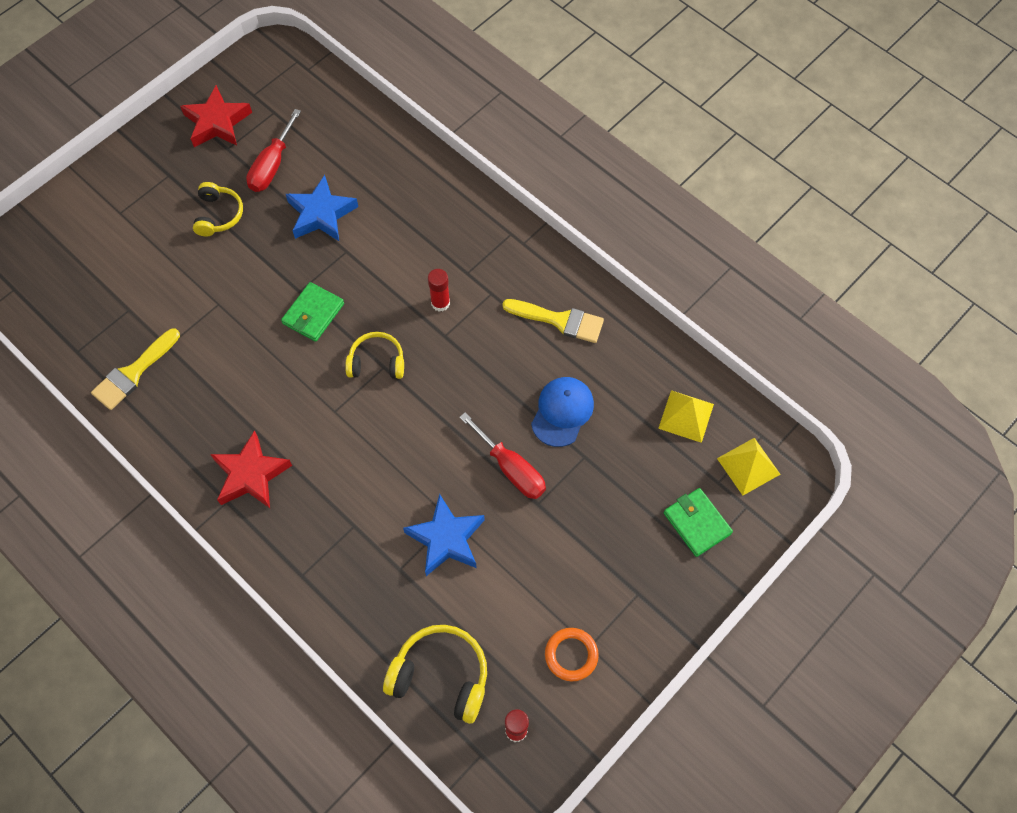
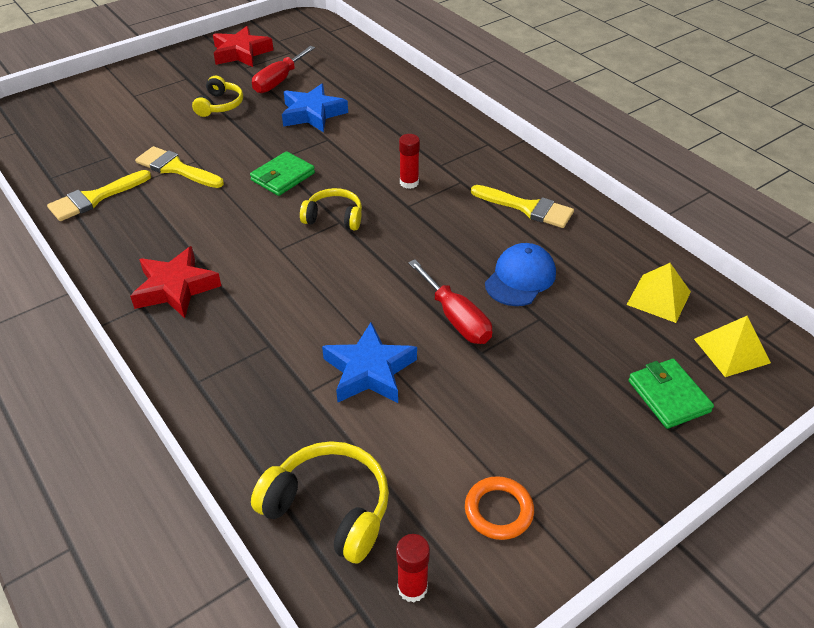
camera: 10 degrees right, 20 degrees down
(201, 318) = (175, 168): none -> yellow brush

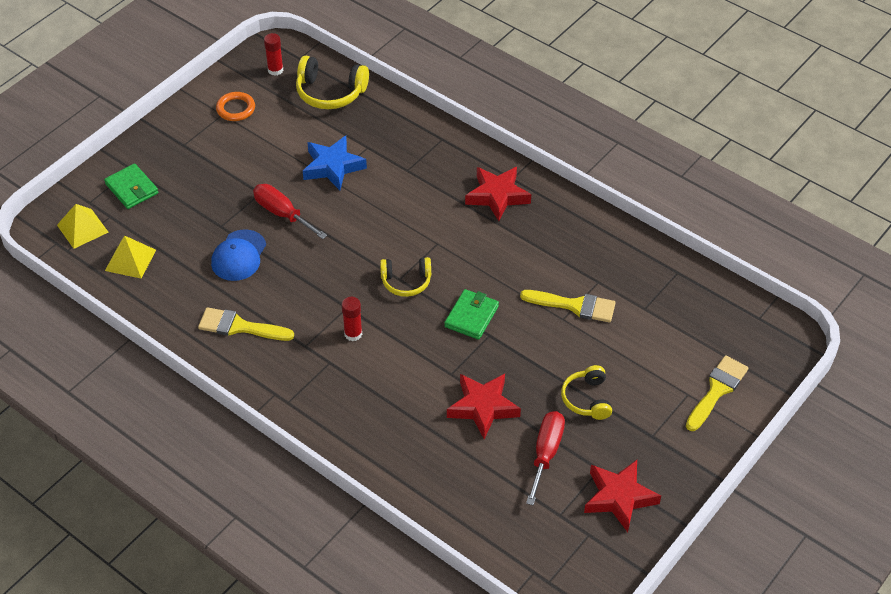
camera: 165 degrees right, 5 degrees up
(94, 198) = (620, 259): yellow brush -> yellow brush (717, 390)
(312, 114) = (483, 407): blue star -> red star

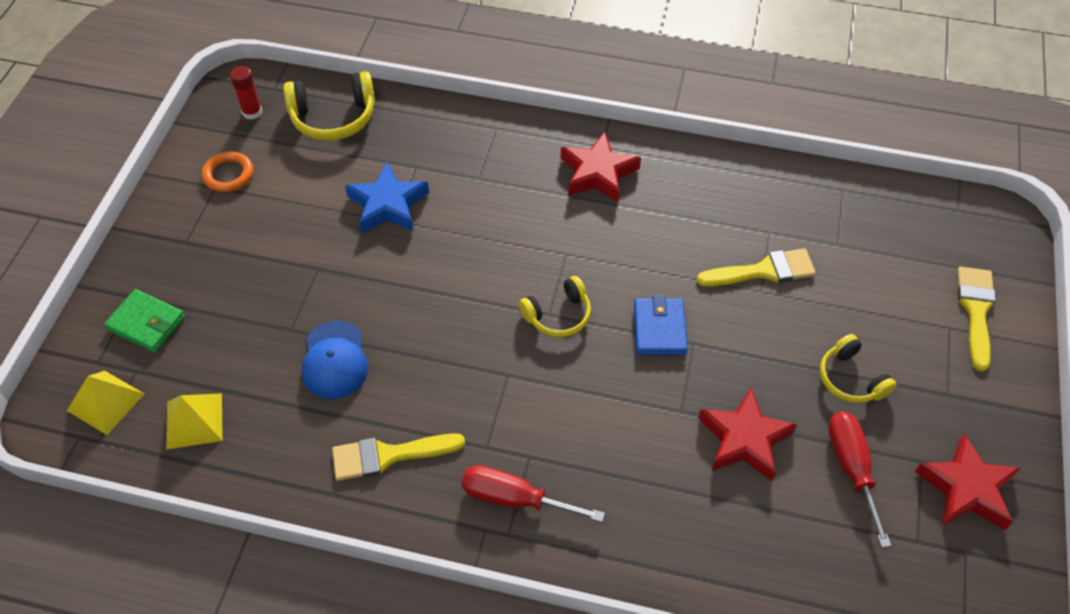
camera: 25 degrees left, 5 degrees up
(282, 214) = (359, 285): red screwdriver -> red screwdriver (514, 499)
(353, 334) = (535, 407): red glue stick -> none
(471, 316) = (659, 329): green wallet -> blue wallet

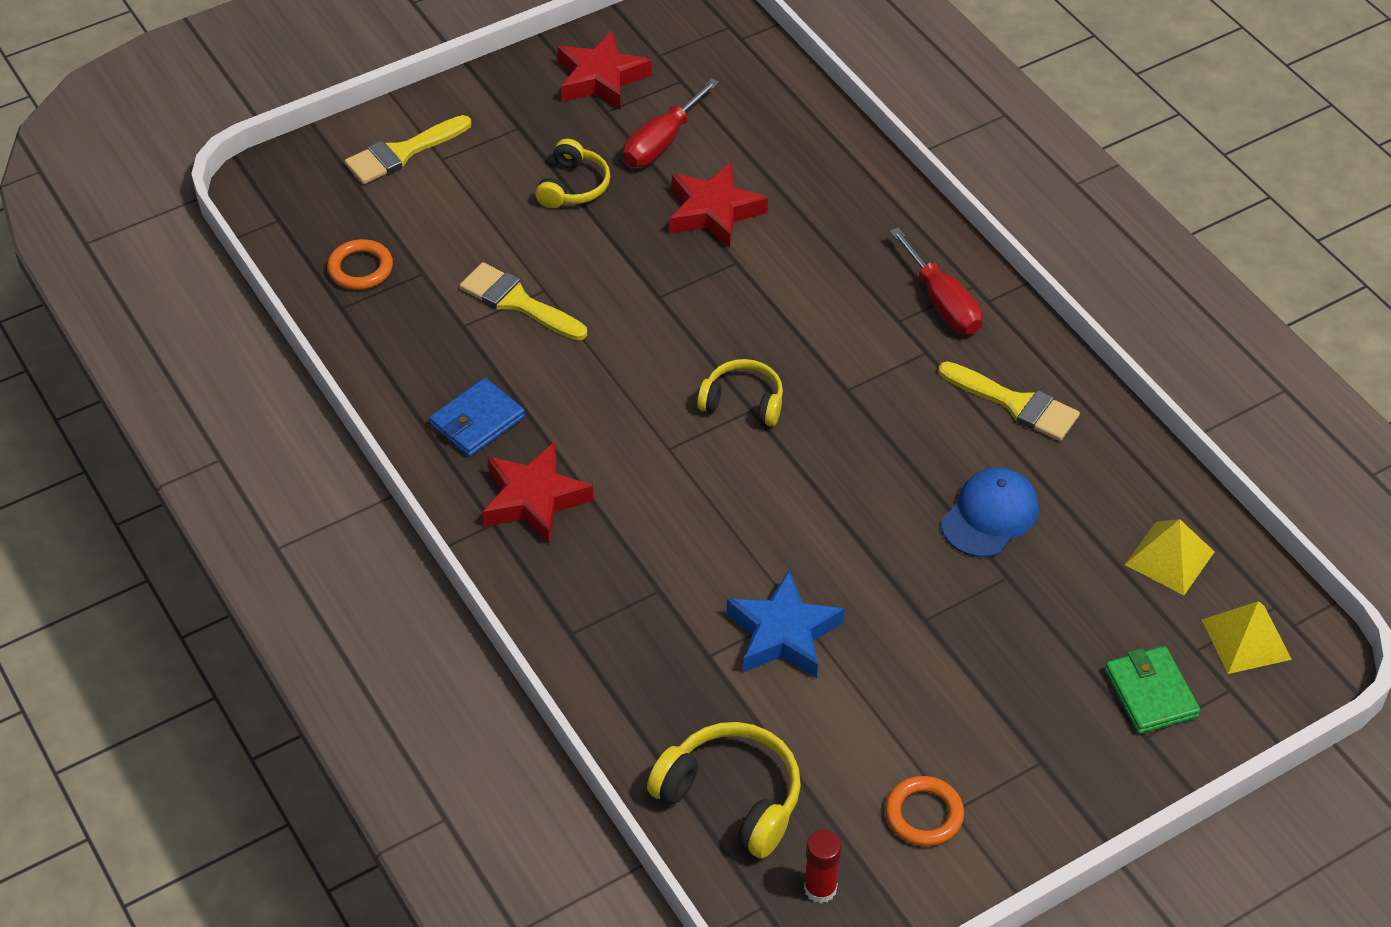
camera: 135 degrees left, 5 degrees down
(659, 329) = (671, 327): blue wallet -> blue wallet (477, 421)
(871, 219) = (360, 268): none -> orange ring

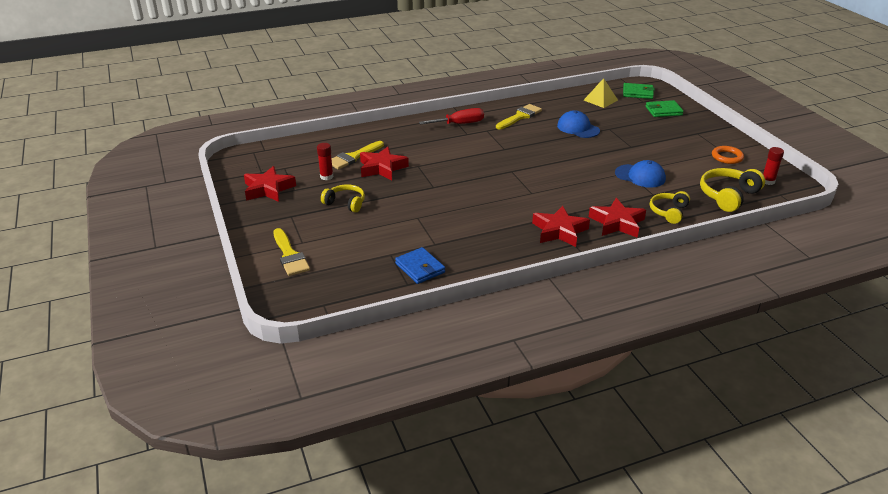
camera: 80 degrees left, 15 degrees down
(360, 268) = (378, 275): orange ring -> none
(477, 421) = (505, 244): blue wallet -> blue wallet (420, 268)
(517, 302) = (423, 226): yellow brush -> yellow brush (353, 157)
(579, 590) = (617, 223): none -> red star
(661, 142) = (326, 177): red screwdriver -> red glue stick
(743, 402) = (507, 172): yellow headphones -> yellow headphones (669, 212)
(783, 634) = (640, 176): blue star -> blue cap
(1246, 639) = (638, 93): yellow pyramid -> green wallet

